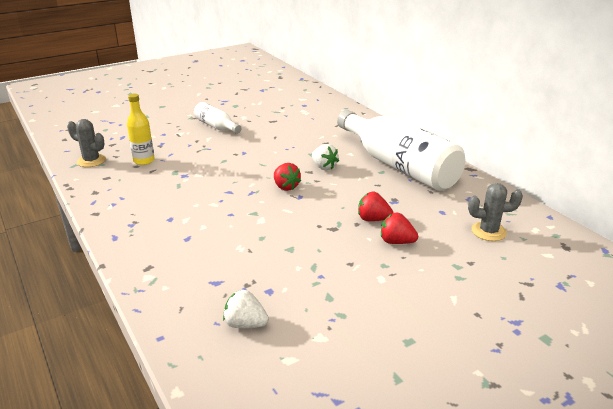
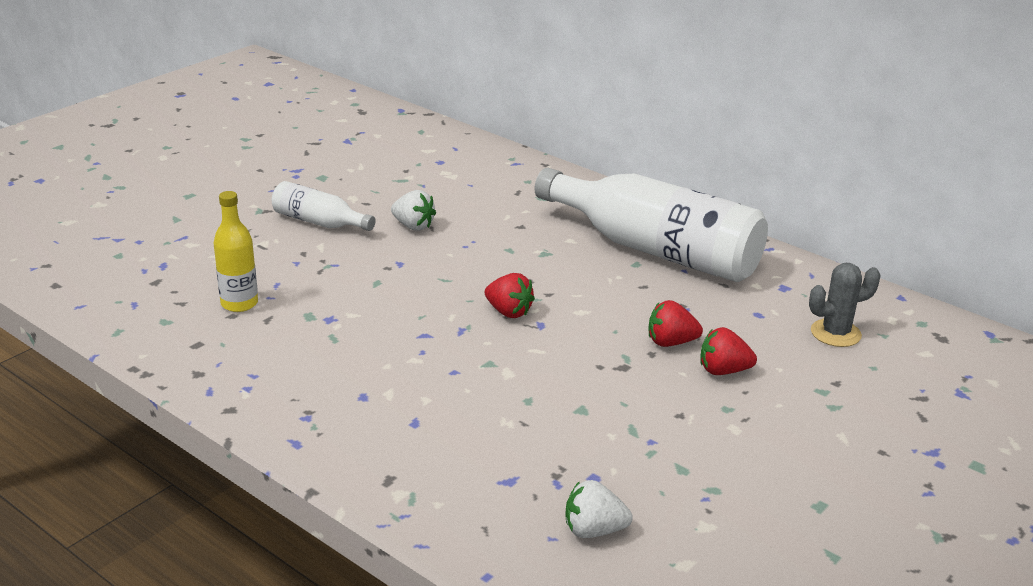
camera: 20 degrees left, 0 degrees up
(91, 161) = (144, 318): grey cactus -> none
(324, 167) = (545, 269): white strawberry -> white strawberry (413, 226)

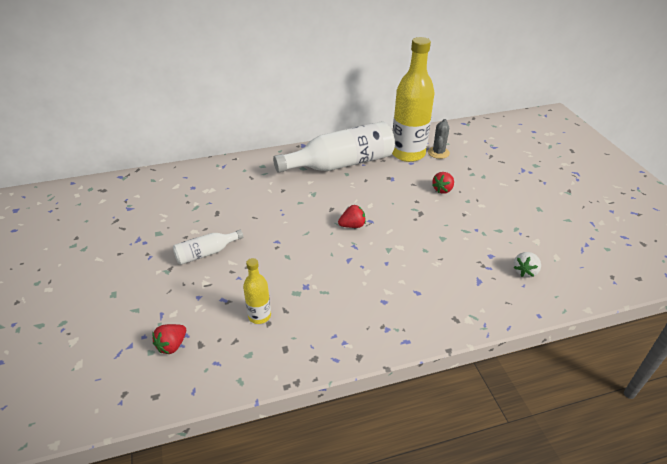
camera: 55 degrees left, 10 degrees up
(413, 226) = (246, 222): white strawberry -> none
(671, 342) = (413, 193): red strawberry -> red strawberry (172, 345)
(782, 302) = (408, 153): none -> yellow bottle

